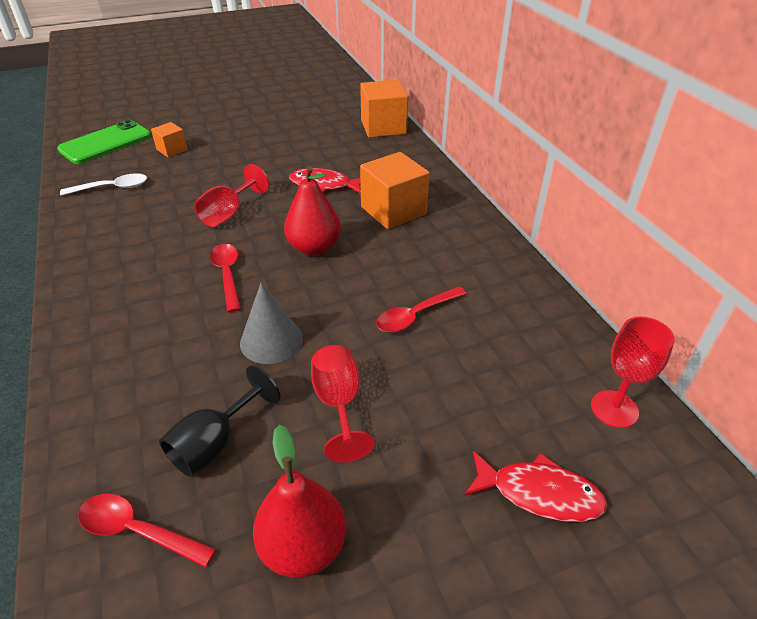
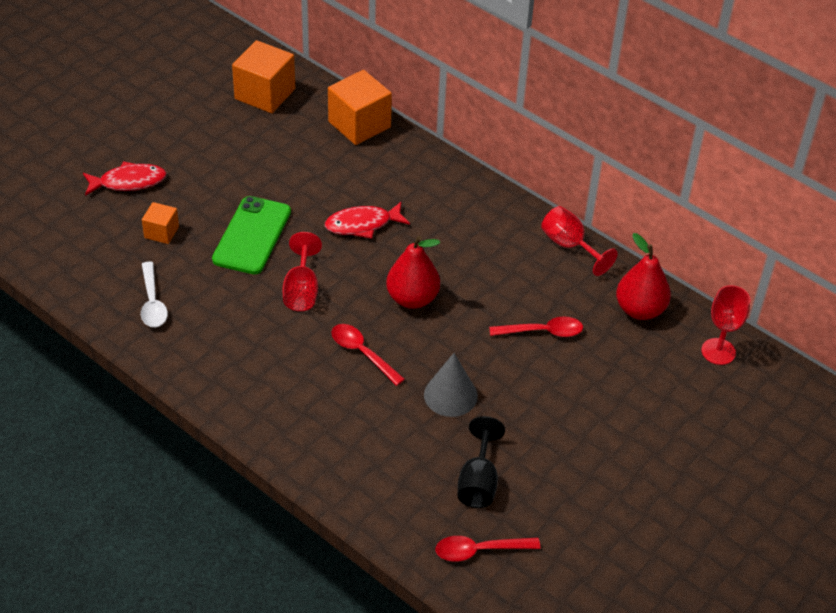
camera: 30 degrees left, 5 degrees up
(105, 143) = (75, 248): green phone -> green phone (252, 235)
(112, 188) = (152, 303): white spoon -> white spoon turned 120 degrees clockwise
(303, 546) = (586, 514): red pear -> red pear (640, 310)
(339, 404) = (539, 422): red goblet -> red goblet (570, 246)
(393, 211) = (450, 232): orange cube -> orange cube (265, 94)
(415, 316) = (542, 332): red spoon -> red spoon turned 120 degrees counterclockwise
(539, 493) = (701, 426): red fish -> red fish (129, 182)

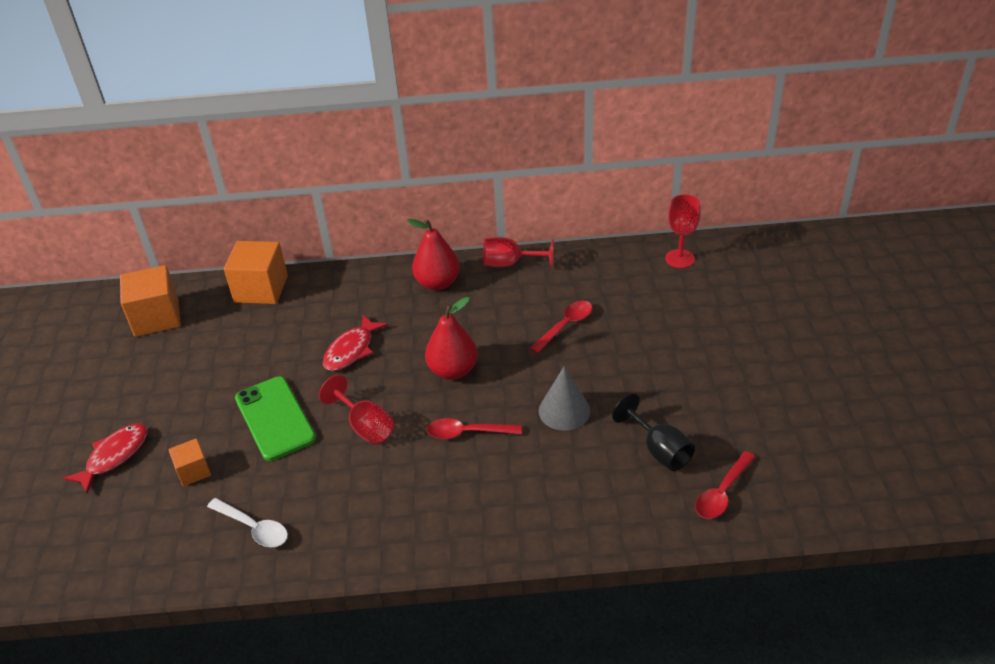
camera: 40 degrees left, 5 degrees down
(640, 310) = (604, 269): red pear -> red pear (437, 283)

